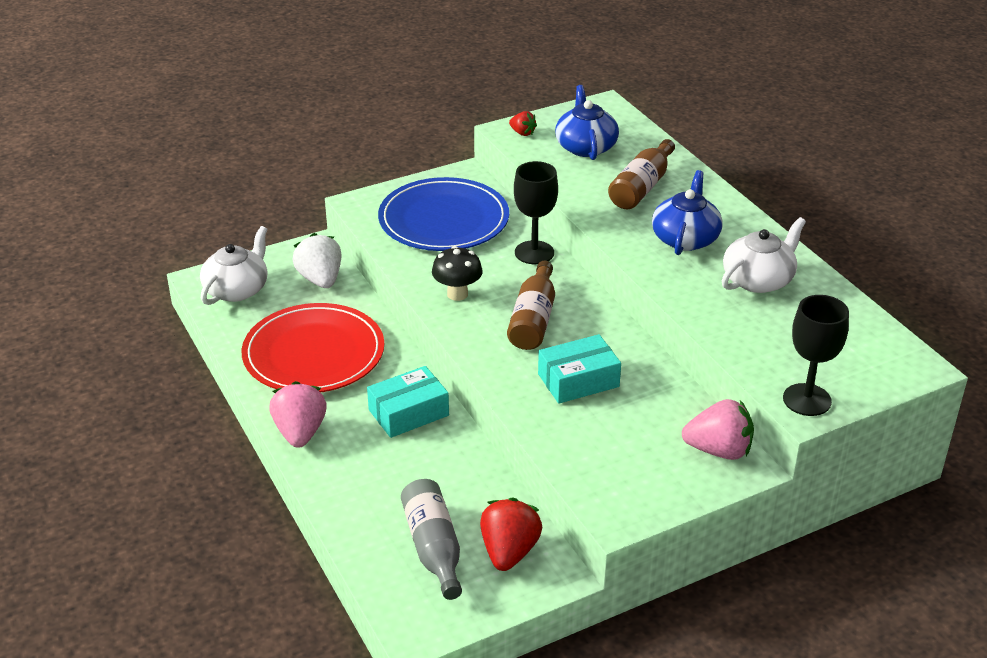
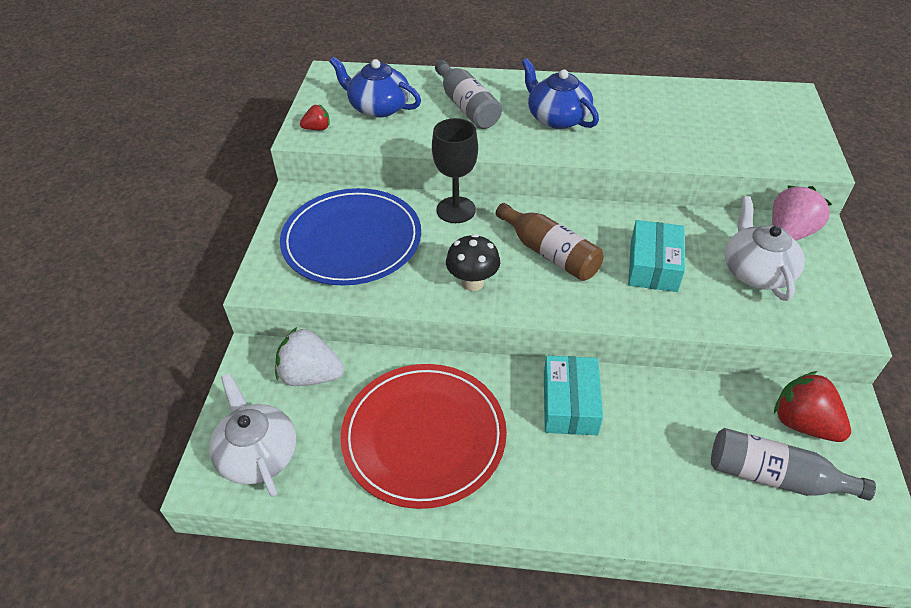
camera: 55 degrees left, 10 degrees up
(300, 432) = (542, 507): pink strawberry -> none
(642, 187) = (467, 106): brown bottle -> grey bottle
(759, 280) = (640, 110): white teapot -> white teapot (756, 271)
(807, 400) = (805, 155): black goblet -> none

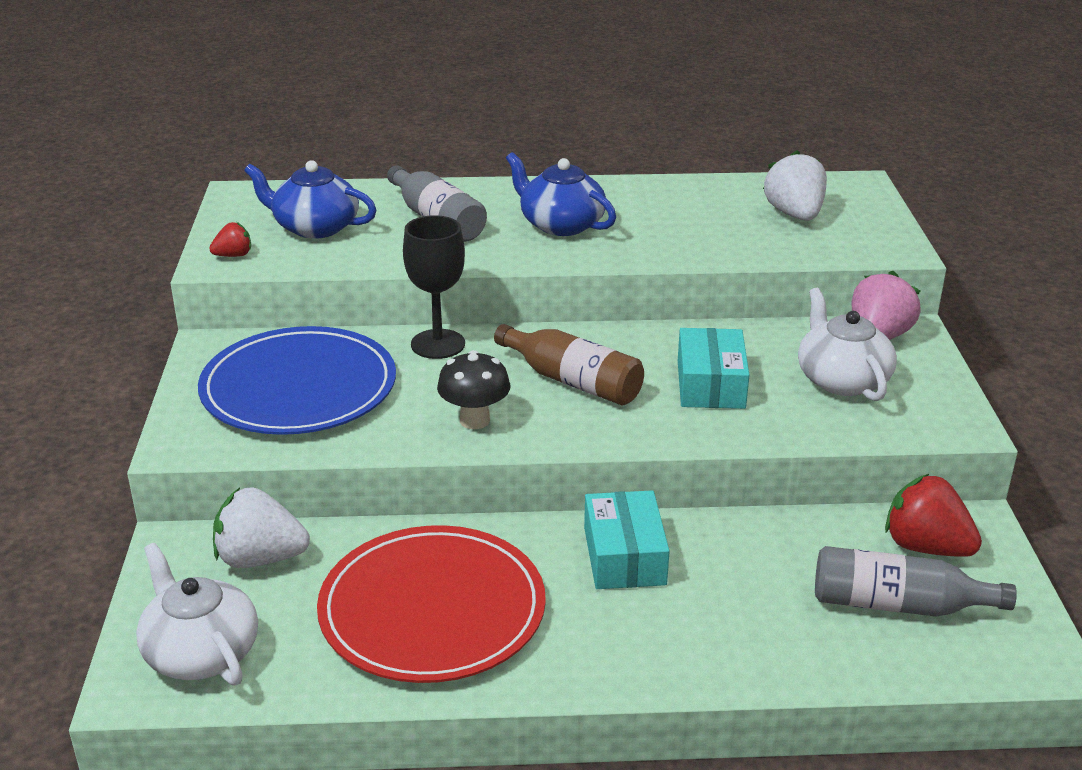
camera: 10 degrees left, 15 degrees down
(737, 121) = (794, 215): none -> white strawberry

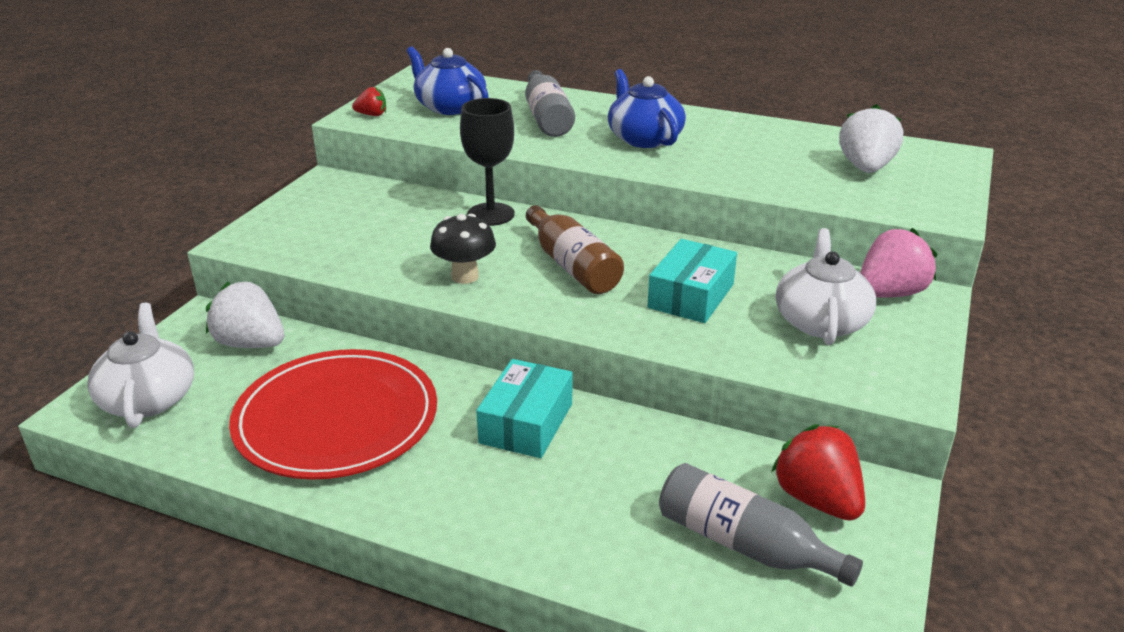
camera: 25 degrees right, 0 degrees up
(299, 387) = (358, 222): blue plate -> none

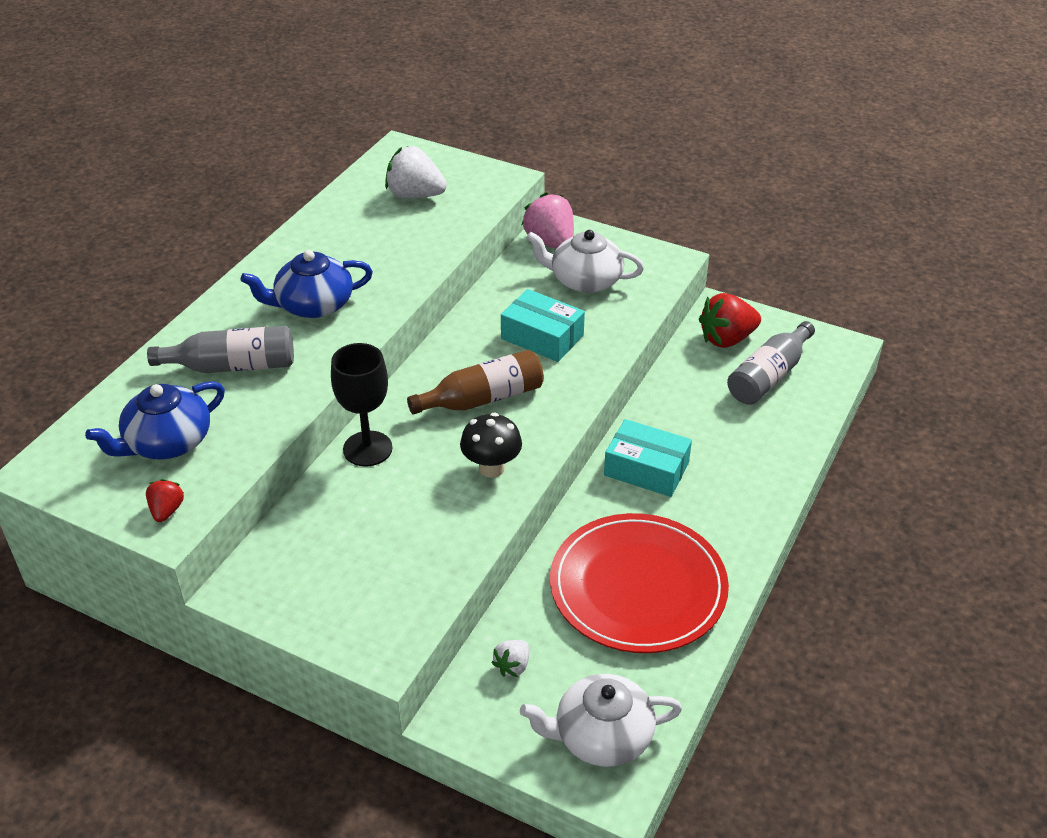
camera: 85 degrees left, 10 degrees up
(251, 344) = (512, 666): white strawberry -> white strawberry, size x0.53

